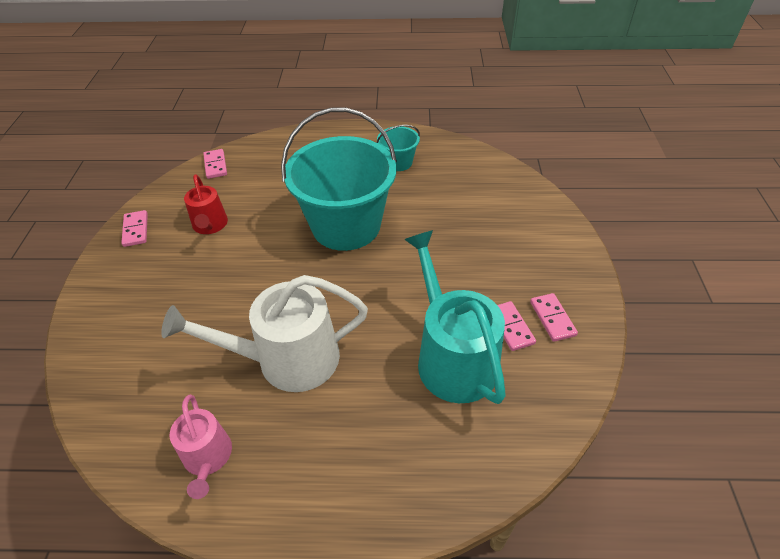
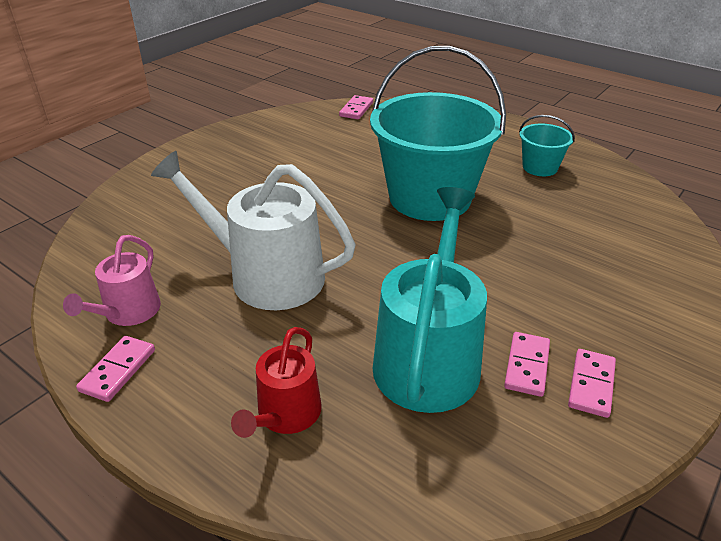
camera: 35 degrees right, 10 degrees down
(136, 230) = (246, 130): pink domino -> pink domino (118, 370)
(210, 225) = (307, 149): red watering can -> red watering can (285, 415)

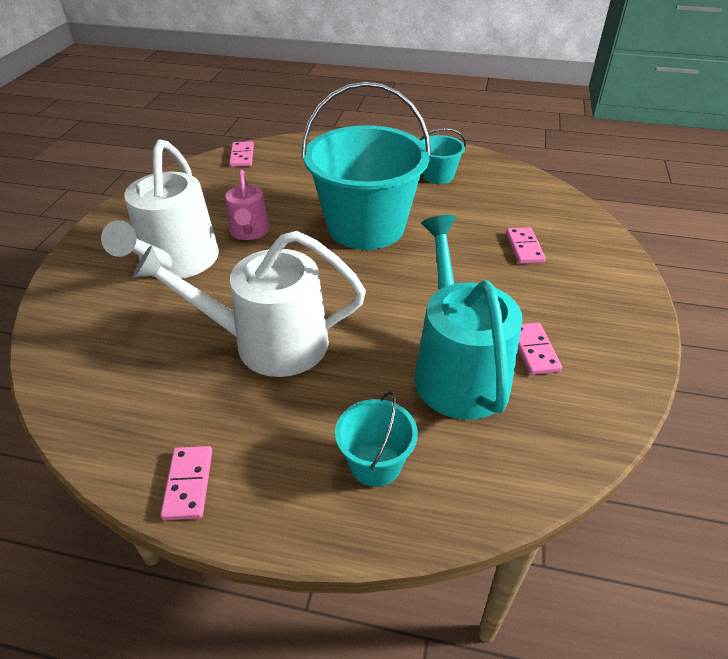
camera: 25 degrees left, 5 degrees up
(128, 312) = (156, 424): pink watering can -> pink watering can (249, 231)
(237, 185) = (176, 262): none -> white watering can
(285, 415) = (375, 463): red watering can -> turquoise bucket
(591, 384) = (587, 349): pink domino -> pink domino (524, 247)

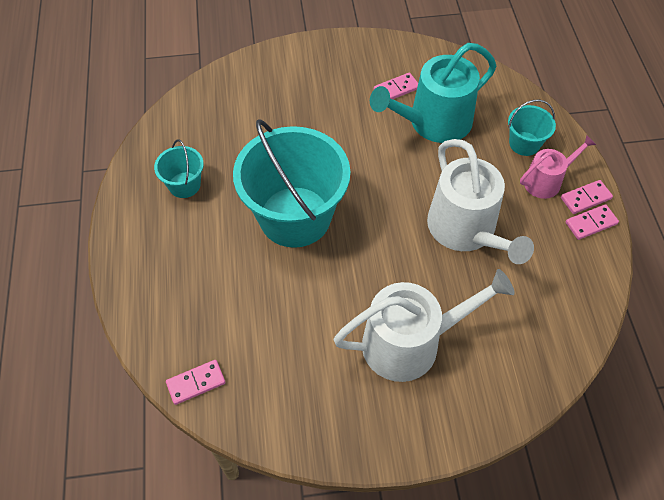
camera: 110 degrees left, 15 degrees up
(249, 231) = (340, 305): pink watering can -> pink watering can (546, 181)
(524, 247) = (282, 107): pink domino -> pink domino (585, 198)

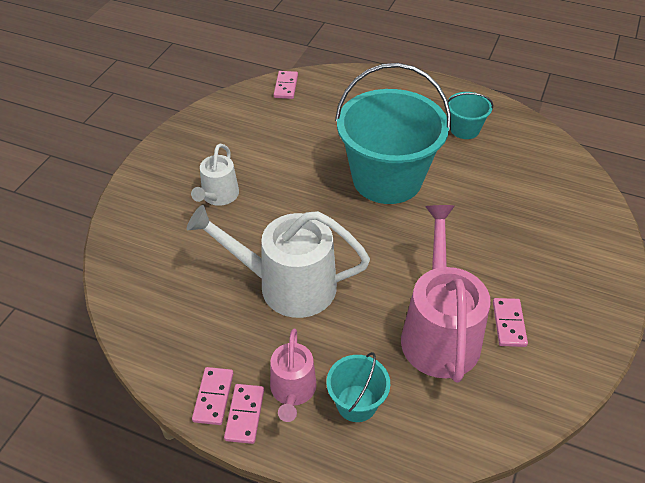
camera: 120 degrees right, 10 degrees down
(410, 343) = (218, 196): white watering can -> white watering can, size x0.55
(434, 122) = (439, 332): turquoise watering can -> pink watering can

